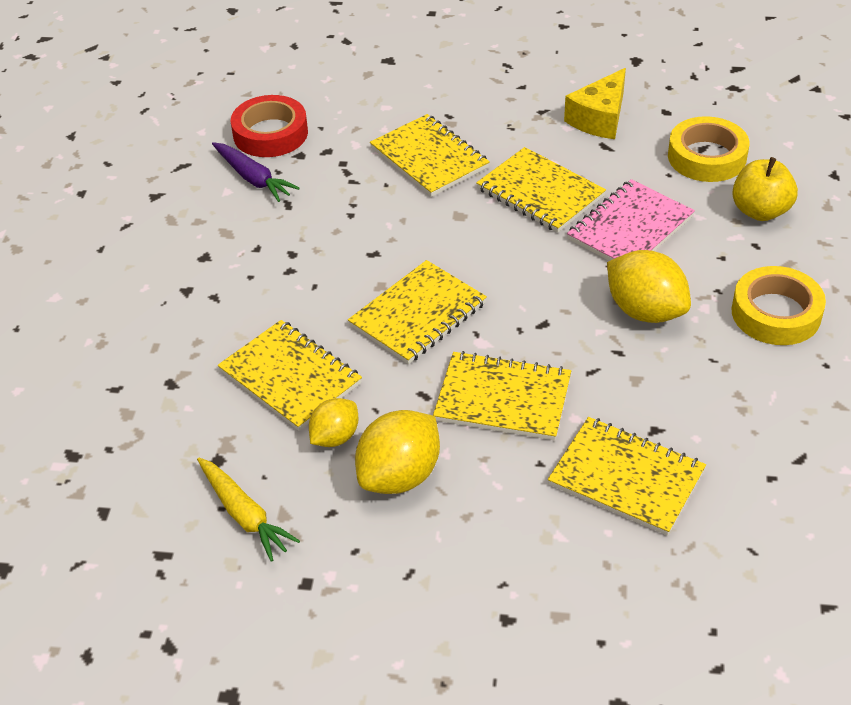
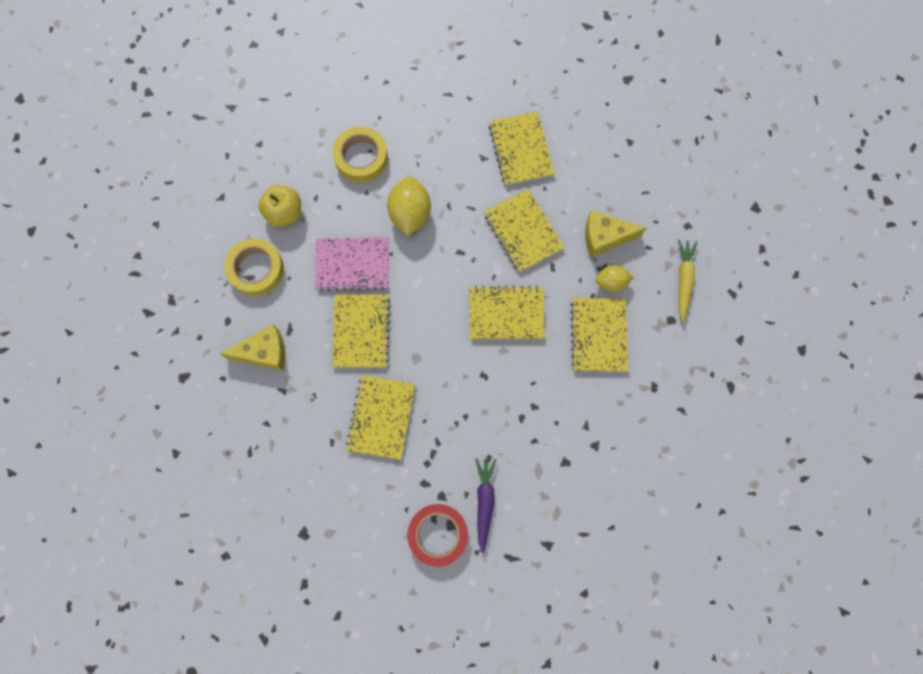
camera: 135 degrees left, 30 degrees up
(399, 475) = (604, 237): yellow lemon -> yellow cheese

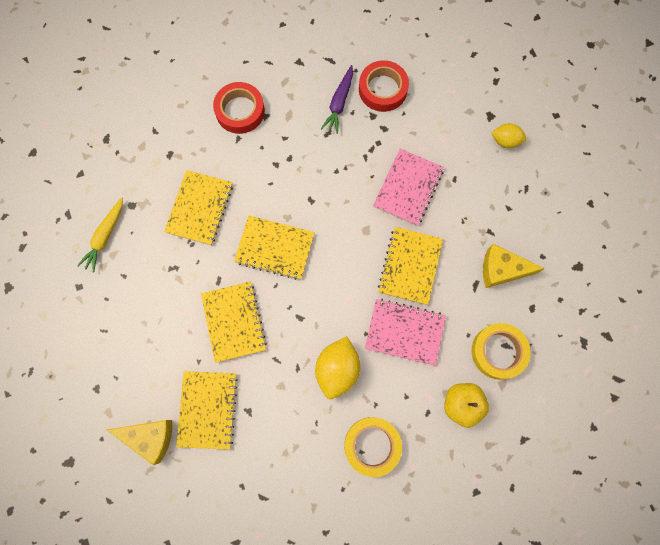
camera: 165 degrees left, 0 degrees up
(381, 417) = (408, 188): yellow notebook -> pink notebook
(595, 460) = (240, 111): none -> red tape
(604, 237) = (160, 296): yellow cheese -> yellow cheese (150, 437)
(611, 282) = (170, 252): yellow lemon -> yellow lemon (505, 141)

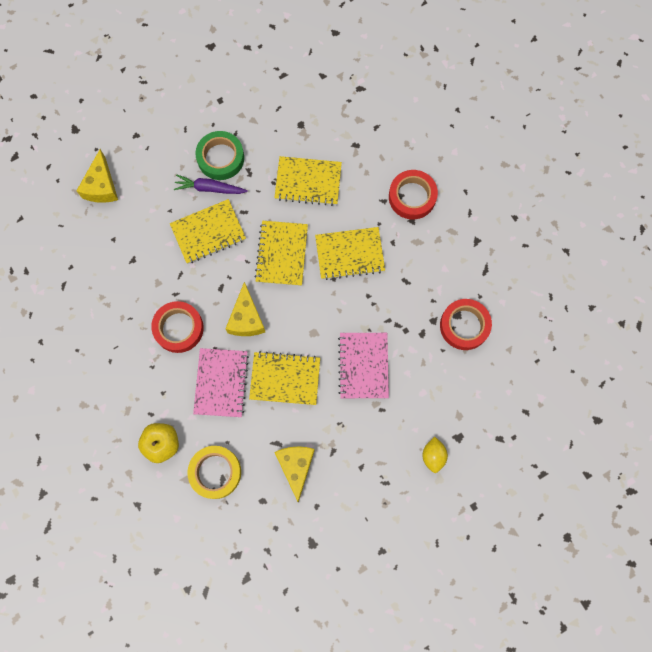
camera: 80 degrees right, 0 degrees up
(105, 237) = (267, 110): yellow carrot -> none
(149, 296) = (220, 158): none -> green tape
(208, 409) = (130, 226): yellow notebook -> yellow notebook (349, 254)
(337, 369) = (178, 328): yellow lemon -> red tape
(339, 103) = (440, 286): purple carrot -> purple carrot (210, 188)
(339, 295) = (246, 318): none -> yellow cheese
(372, 446) = (116, 369): yellow tape -> none
(408, 188) = (363, 366): pink notebook -> pink notebook turned 75 degrees clockwise

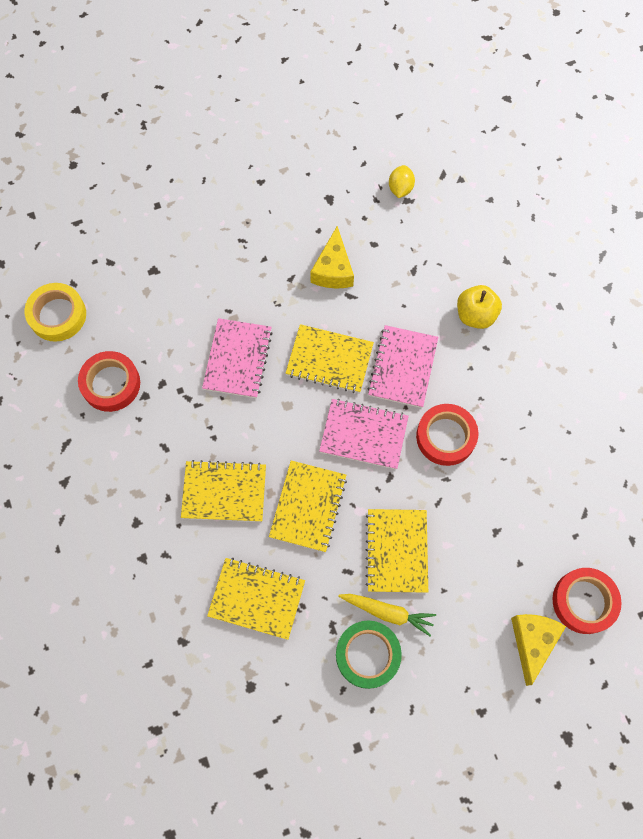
camera: 170 degrees left, 5 degrees down
(208, 232) = (396, 551): yellow notebook -> yellow notebook turned 75 degrees counterclockwise
(210, 188) = (387, 612): purple carrot -> yellow carrot
(215, 472) = (420, 278): yellow tape -> yellow tape (57, 315)
(246, 318) = (364, 435): yellow cheese -> pink notebook
(412, 197) = (127, 553): red tape -> red tape (584, 601)
(433, 456) = (185, 257): yellow lemon -> yellow lemon (400, 188)

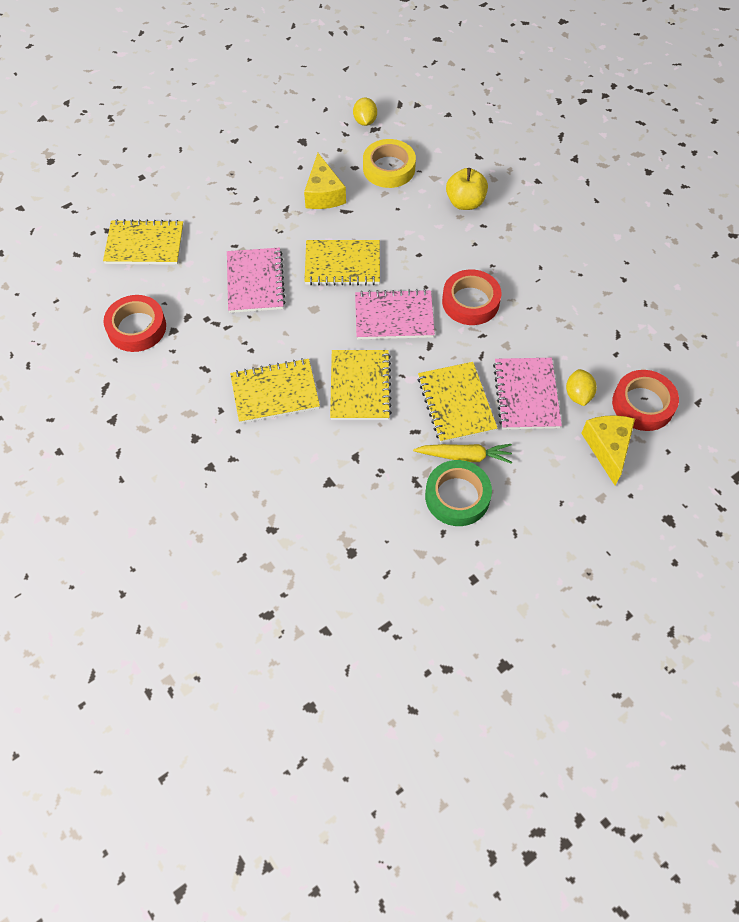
camera: 15 degrees left, 10 degrees down
(57, 315) = (68, 283): yellow tape -> yellow tape (389, 168)
(257, 598) = (334, 474): yellow notebook -> yellow notebook (145, 244)
(402, 367) = (412, 256): pink notebook -> pink notebook (526, 395)
(521, 573) = (578, 395): none -> yellow lemon

